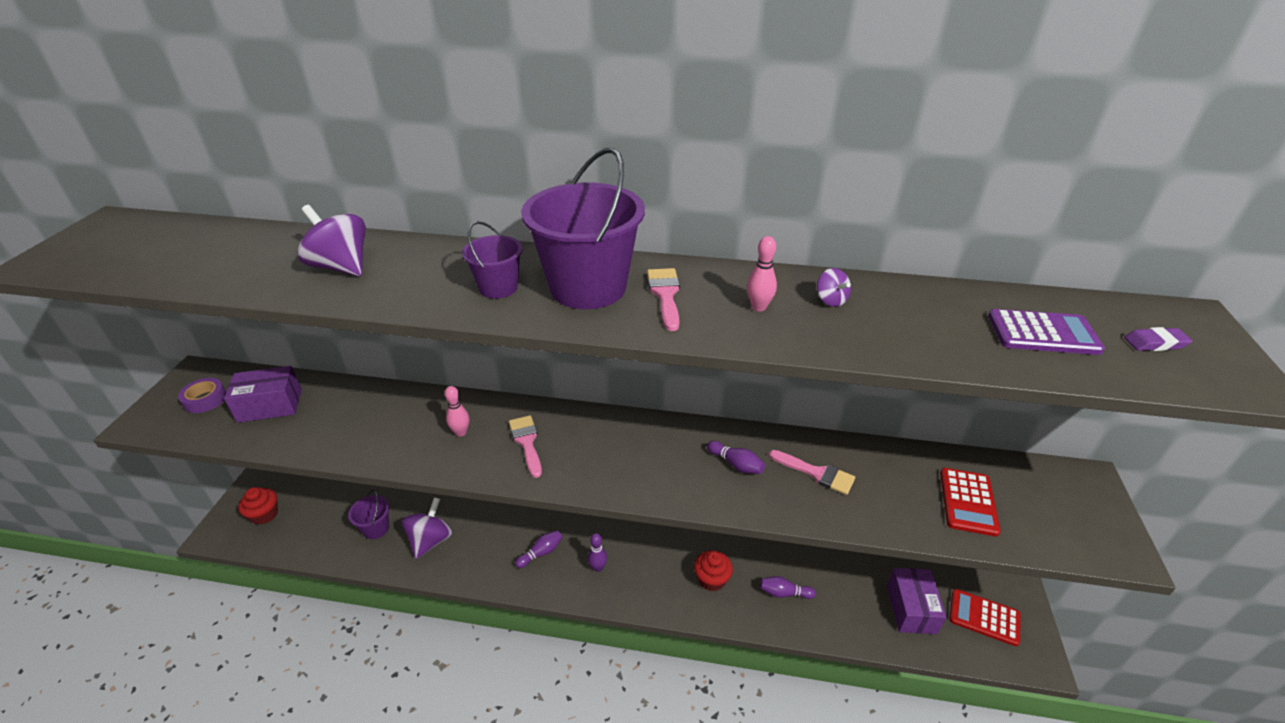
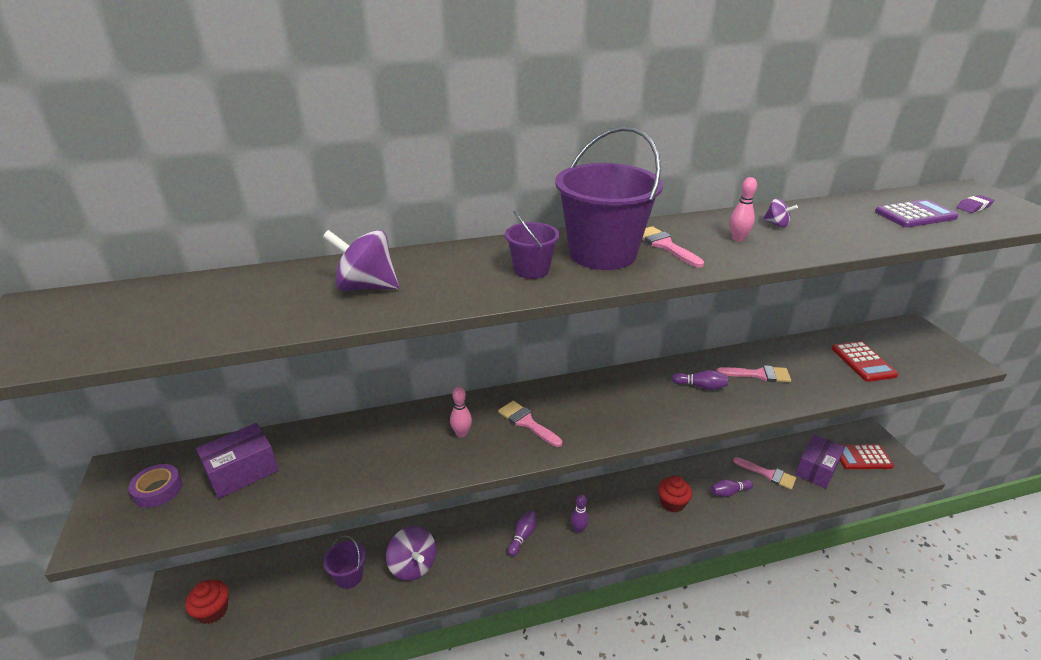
camera: 25 degrees left, 5 degrees down
(431, 540) = (413, 565): purple spinning top -> purple spinning top turned 150 degrees clockwise
(846, 591) = (768, 474): none -> pink brush
(911, 608) = (816, 469): purple box -> purple box turned 60 degrees clockwise

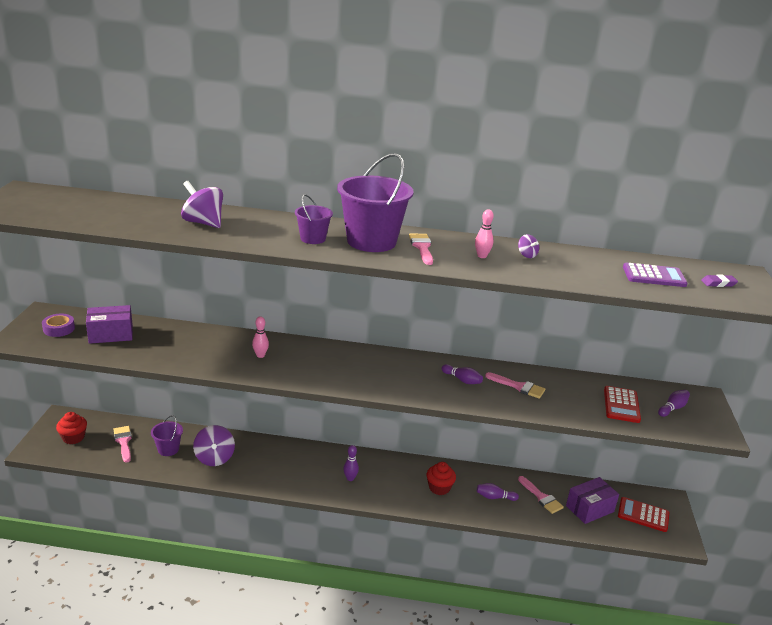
camera: 20 degrees right, 5 degrees down
(522, 536) = (304, 468): purple bowling pin -> purple bowling pin (672, 408)
(527, 422) = (310, 362): pink brush -> pink brush (123, 442)

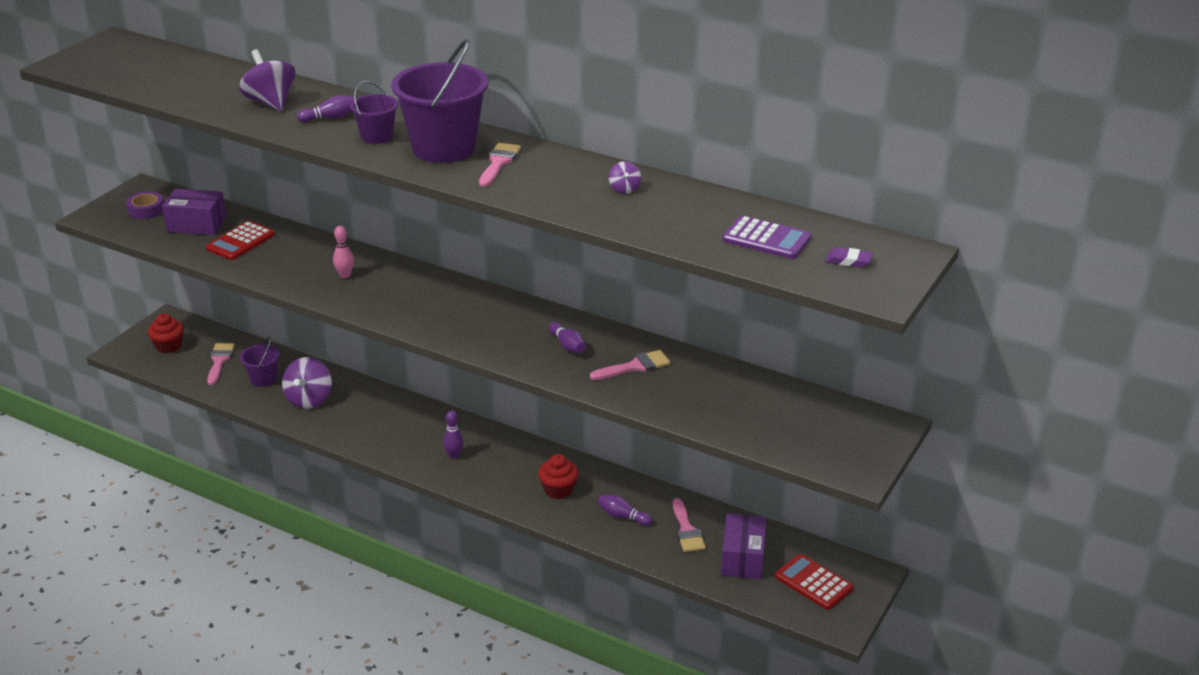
camera: 25 degrees right, 5 degrees up
(482, 256) = (562, 183): pink bowling pin -> none
(518, 387) = (635, 366): pink brush -> pink brush turned 75 degrees counterclockwise
(590, 509) = (743, 558): purple box -> purple box turned 75 degrees counterclockwise
(621, 405) = (754, 413): red calculator -> red calculator (240, 242)
(672, 408) = (825, 431): purple bowling pin -> purple bowling pin (331, 118)

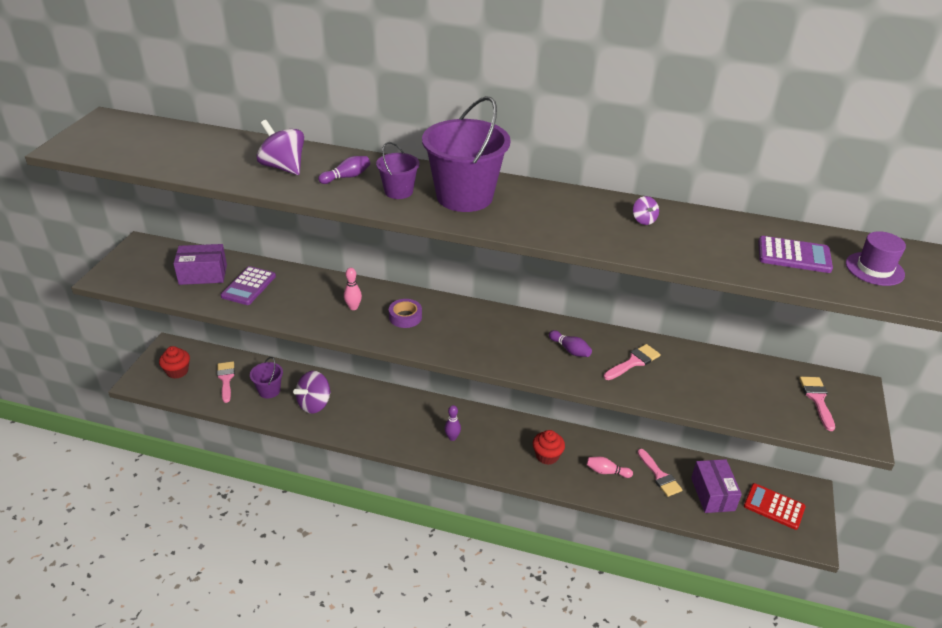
camera: 15 degrees left, 5 degrees up
(146, 210) = (152, 265): purple tape -> purple tape (405, 317)
(240, 242) = (248, 286): red calculator -> purple calculator
(309, 399) = (314, 404): purple spinning top -> purple spinning top turned 45 degrees clockwise
(498, 163) = (521, 206): pink brush -> pink brush (817, 399)
(623, 516) = (606, 472): purple bowling pin -> pink bowling pin
(848, 261) = (874, 269): purple eraser -> purple hat

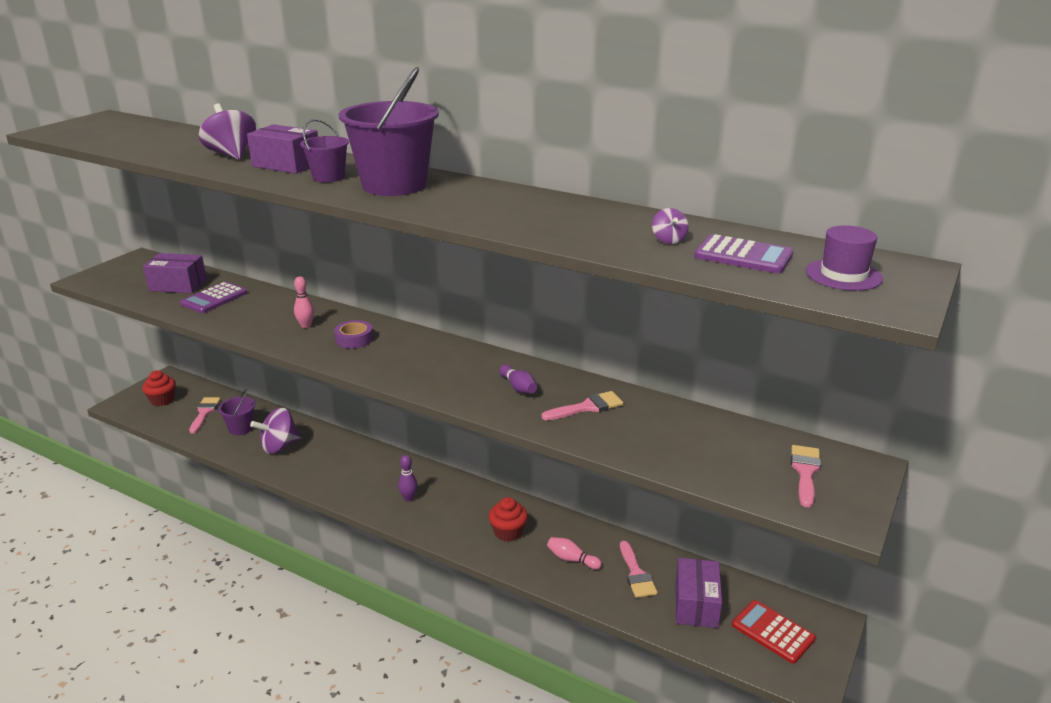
camera: 15 degrees right, 10 degrees down
(346, 177) = (286, 164): purple bowling pin -> purple box
(643, 220) = (580, 215): purple spinning top -> purple spinning top (668, 240)

